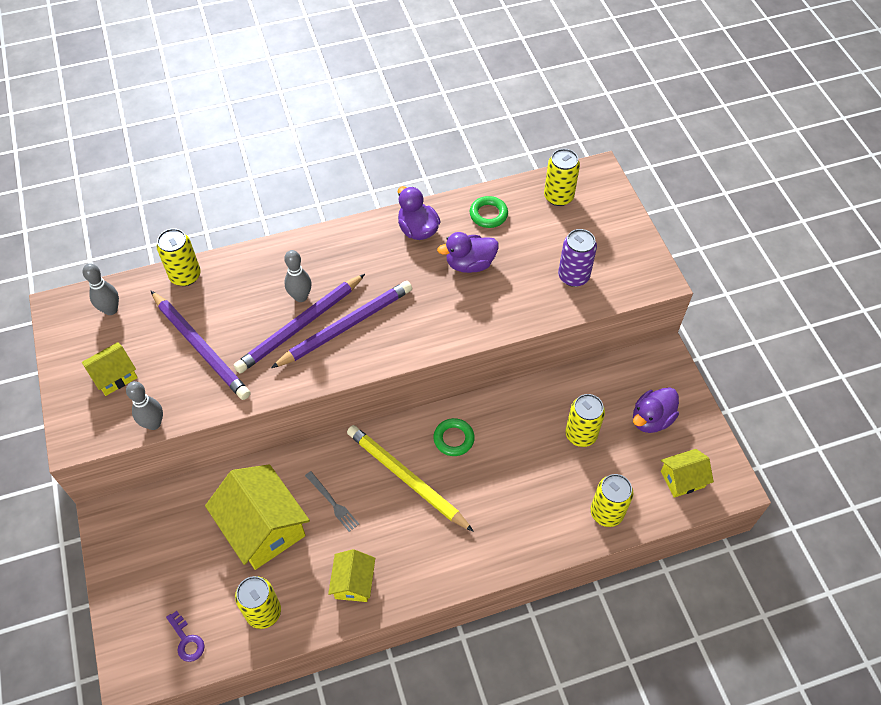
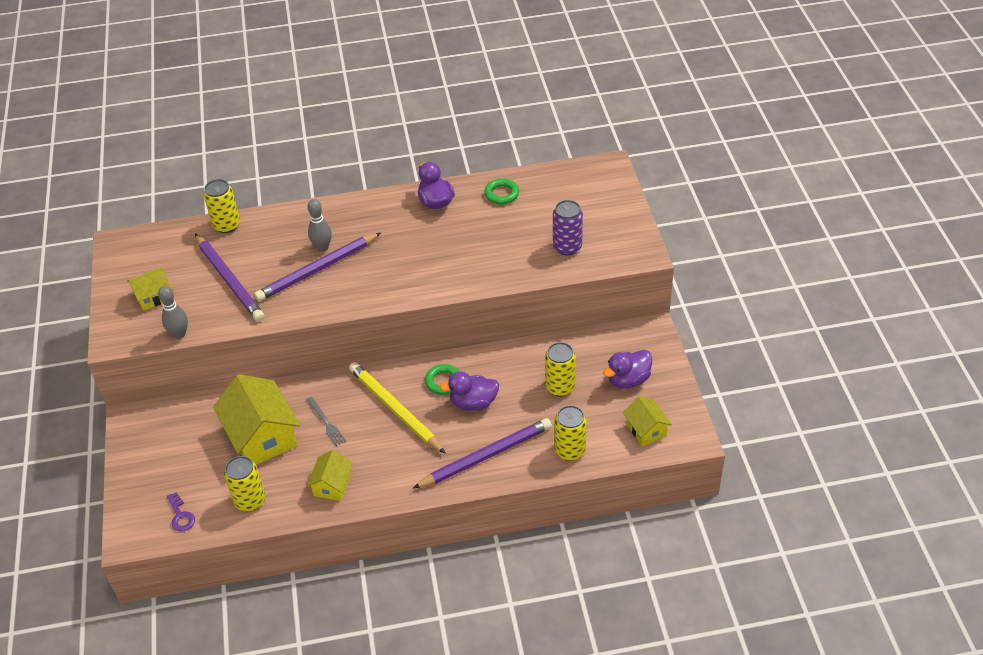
camera: 10 degrees right, 10 degrees down
(111, 310) = (159, 247): grey bowling pin -> none
(346, 326) = (357, 273): purple pencil -> purple pencil (486, 456)
(470, 264) = (476, 232): purple duck -> purple duck (473, 403)
(558, 197) = (568, 183): yellow can -> none
(682, 479) = (646, 429): yellow house -> yellow house turned 75 degrees clockwise

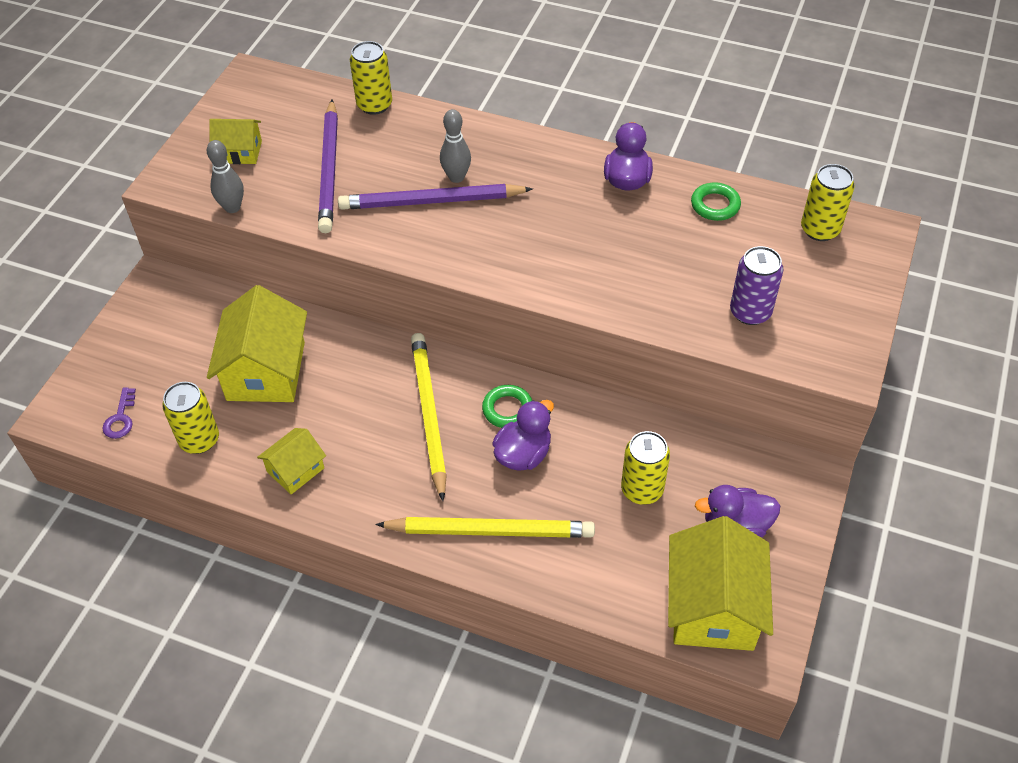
camera: 30 degrees right, 5 degrees up
(326, 423) = (343, 391): grey fork -> none
(473, 403) = (523, 454): purple duck -> purple duck turned 105 degrees clockwise
(486, 456) = (490, 531): purple pencil -> yellow pencil
(570, 450) = (596, 580): yellow can -> yellow can (820, 229)
(646, 429) = (713, 606): yellow house -> yellow house, size x1.86

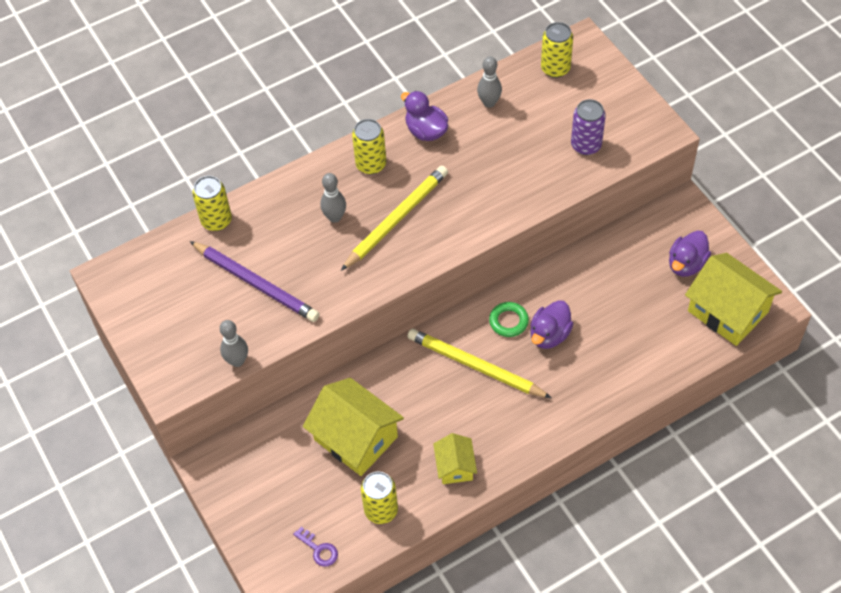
camera: 50 degrees left, 5 degrees up
(240, 152) = (183, 327): yellow house -> none
(431, 201) = (344, 244): purple pencil -> none
(490, 531) = (590, 387): yellow pencil -> yellow pencil (396, 219)
(523, 454) = (549, 335): purple duck -> purple duck turned 135 degrees counterclockwise
(642, 489) = (625, 292): yellow can -> yellow can (371, 164)
(715, 205) = (489, 103): green ring -> grey bowling pin

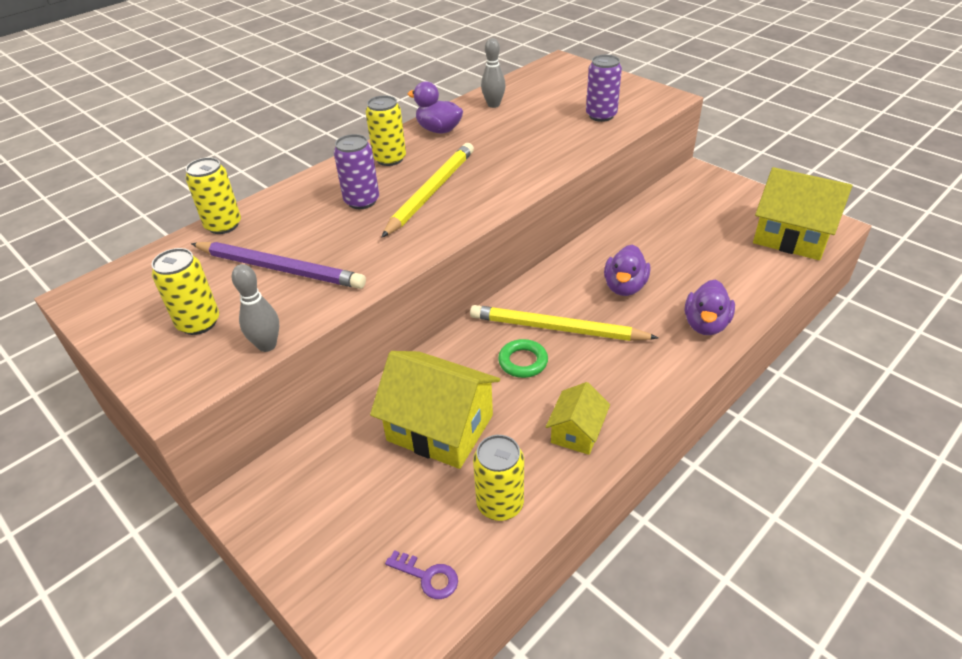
camera: 15 degrees left, 15 degrees down
(335, 217) = (362, 201): grey bowling pin -> purple can
(455, 466) = (576, 432): yellow house -> yellow house turned 45 degrees clockwise
(508, 321) = (575, 284): green ring -> green ring (523, 362)
(555, 68) = (545, 78): yellow can -> yellow can (199, 323)
(686, 264) = (728, 210): purple duck -> purple duck (705, 324)

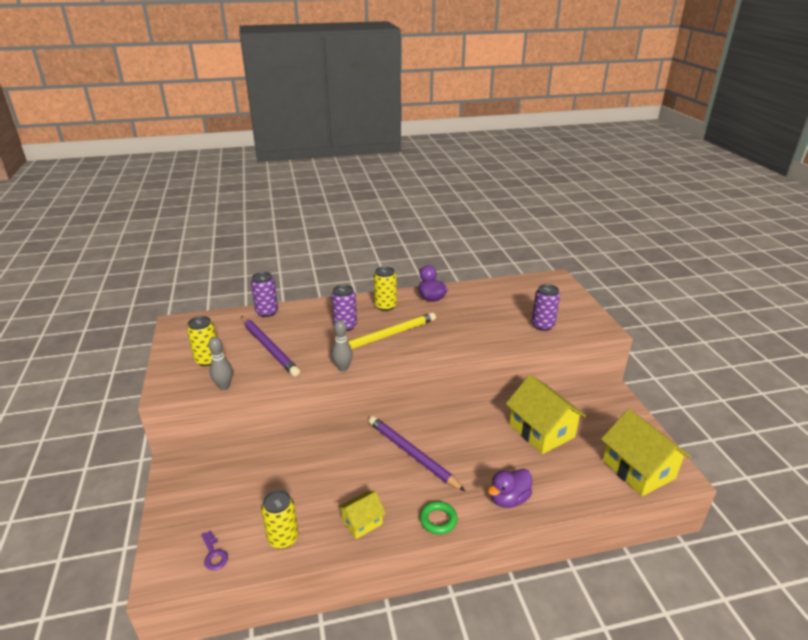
camera: 30 degrees right, 10 degrees down
(223, 225) = (267, 312): yellow can -> purple can
(440, 428) = (294, 478): yellow house -> yellow house (541, 431)
(493, 105) = (481, 293): grey bowling pin -> grey bowling pin (343, 368)
(523, 362) = (373, 464): green ring -> green ring (438, 520)
(557, 328) = (412, 454): yellow pencil -> purple pencil
(624, 287) = (480, 448): purple duck -> none

